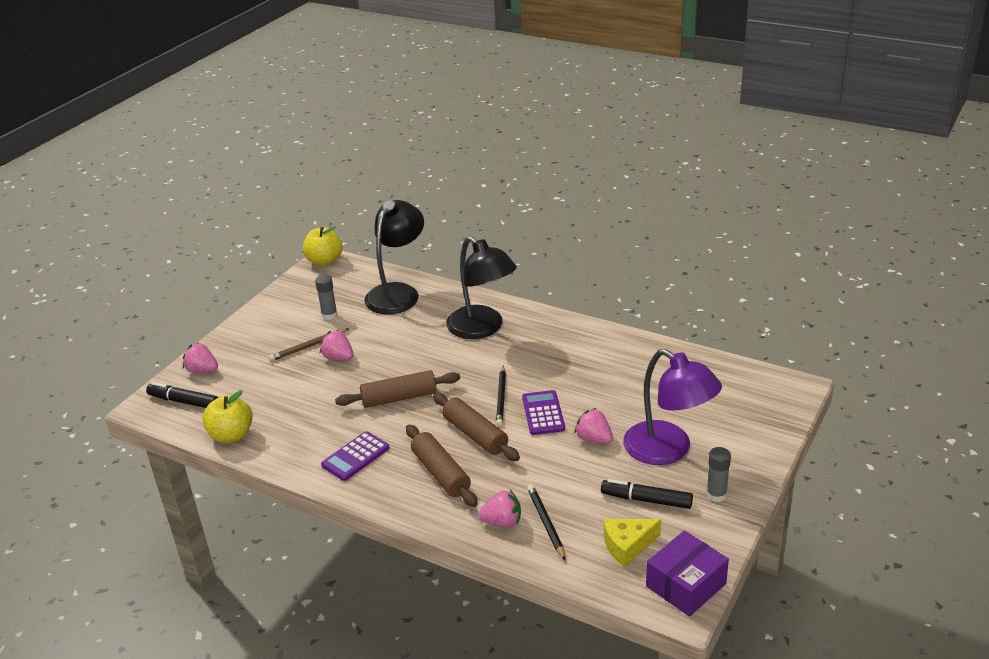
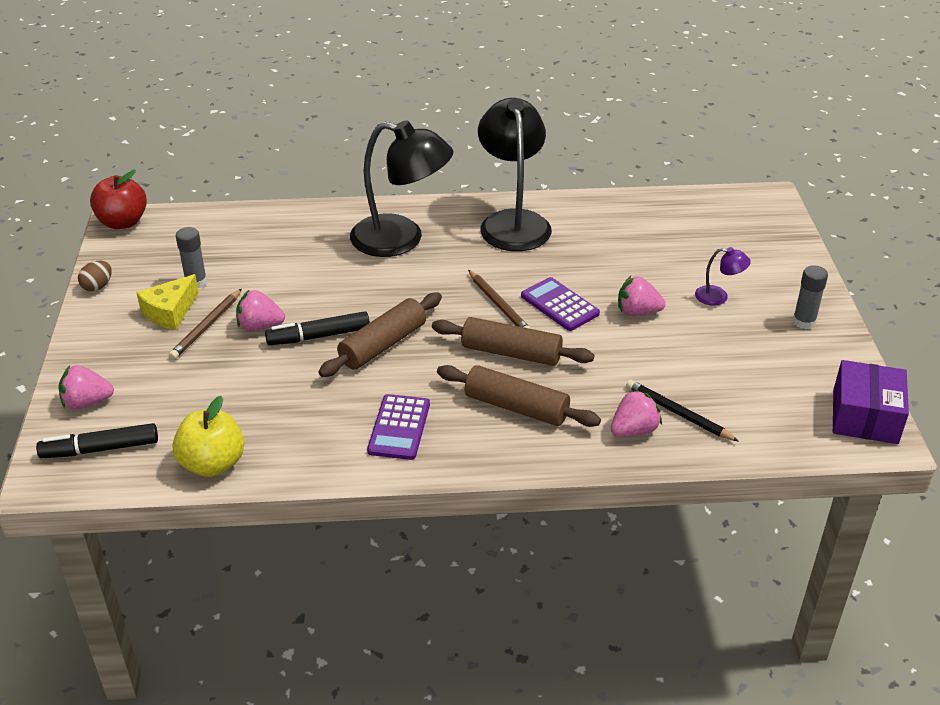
camera: 35 degrees left, 5 degrees up
(273, 299) = (97, 286): none -> brown egg
(324, 261) = (123, 222): yellow apple -> red apple
(397, 293) = (258, 231): black lamp -> black lamp (513, 222)
(501, 398) = (499, 305): black pencil -> brown pencil
(627, 546) = (777, 402): yellow cheese -> yellow cheese (170, 312)
(646, 500) = (747, 351): black marker -> black marker (318, 336)
(668, 450) = (718, 297): purple lamp -> purple lamp, size x0.42

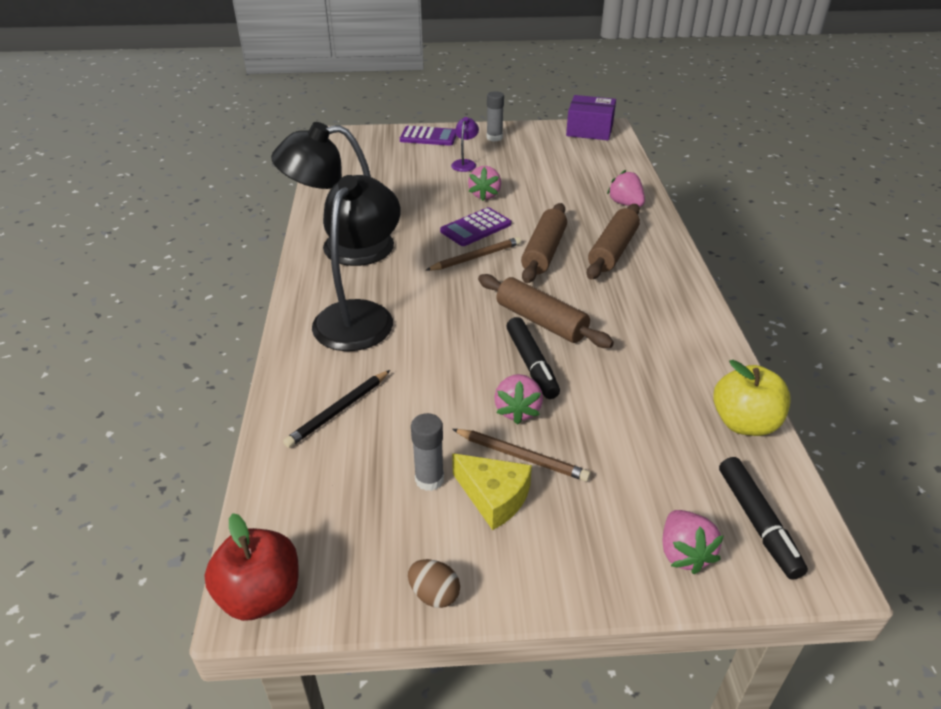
camera: 90 degrees left, 0 degrees up
(399, 427) = (655, 308): purple calculator -> purple calculator (428, 137)
(678, 413) = (602, 187): black pencil -> black pencil (338, 411)

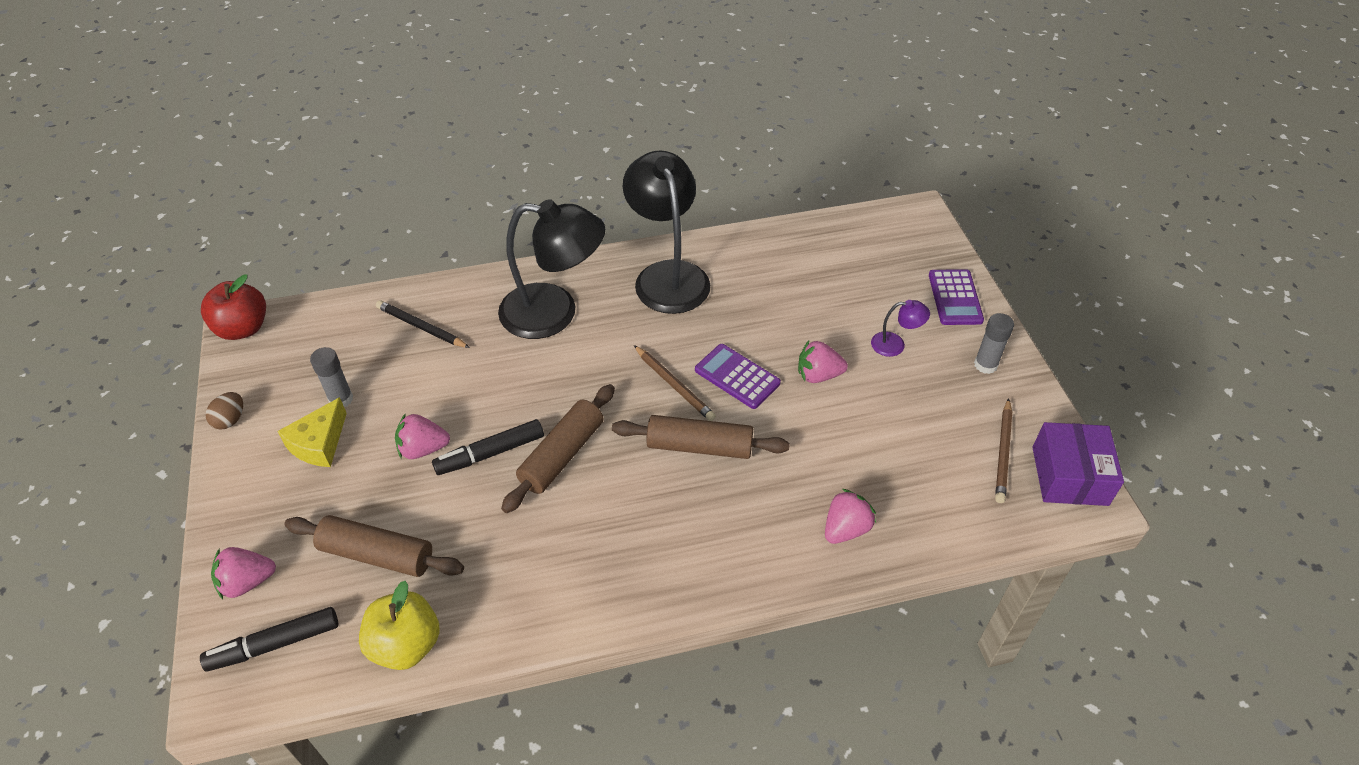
camera: 80 degrees right, 10 degrees up
(521, 457) = (364, 458): brown pencil -> brown pencil (1003, 453)
(612, 251) = (719, 517): brown rolling pin -> brown rolling pin (377, 554)

